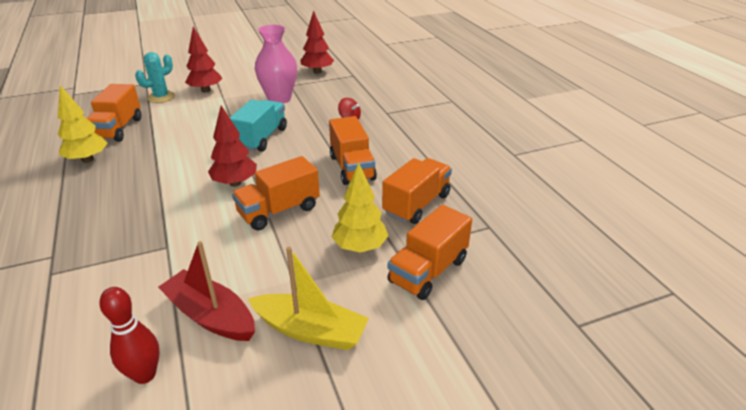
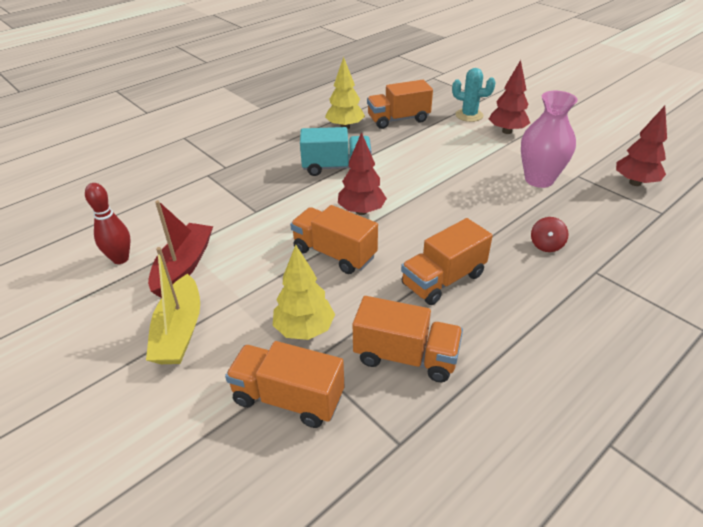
camera: 70 degrees right, 5 degrees up
(261, 138) = (449, 197): turquoise truck -> turquoise truck (336, 167)

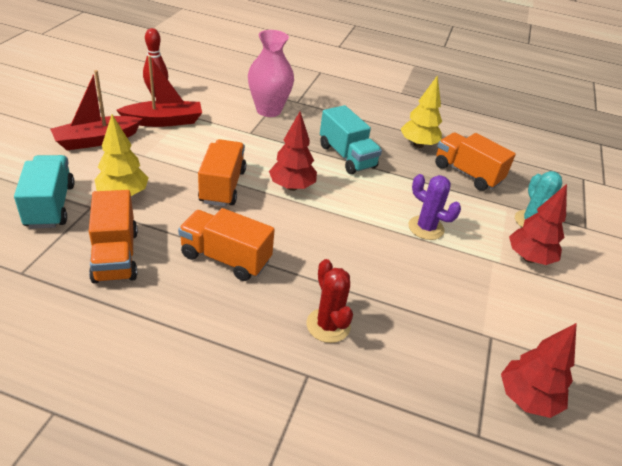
camera: 55 degrees right, 0 degrees up
(179, 331) = (97, 140): yellow boat -> red boat
(288, 398) = (50, 206): orange truck -> turquoise truck
(454, 161) = (426, 228): none -> purple cactus
(539, 179) = (450, 301): pink vase -> pink vase (268, 110)
(546, 245) = (328, 325): red spinning top -> red cactus

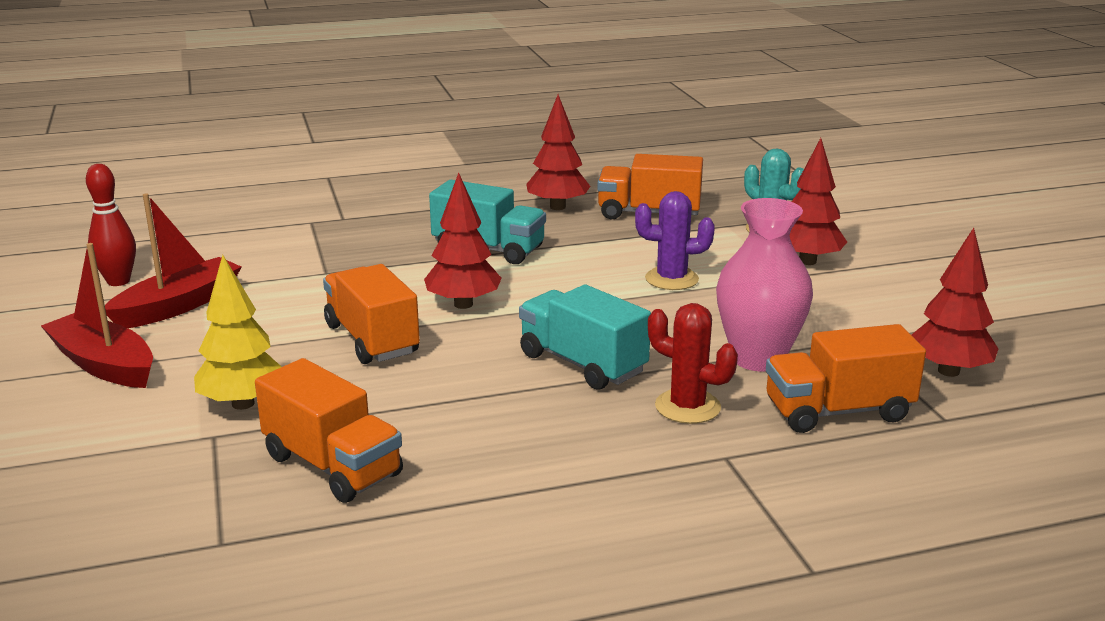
camera: 30 degrees left, 15 degrees down
(50, 206) = (148, 460): turquoise truck -> turquoise truck (582, 364)
(97, 140) = (104, 365): red boat -> red boat turned 105 degrees clockwise
(225, 258) = (483, 404): orange truck -> orange truck (838, 411)
(268, 110) = (316, 241): pink vase -> pink vase (758, 358)
(418, 145) = (557, 207): yellow tree -> red tree

